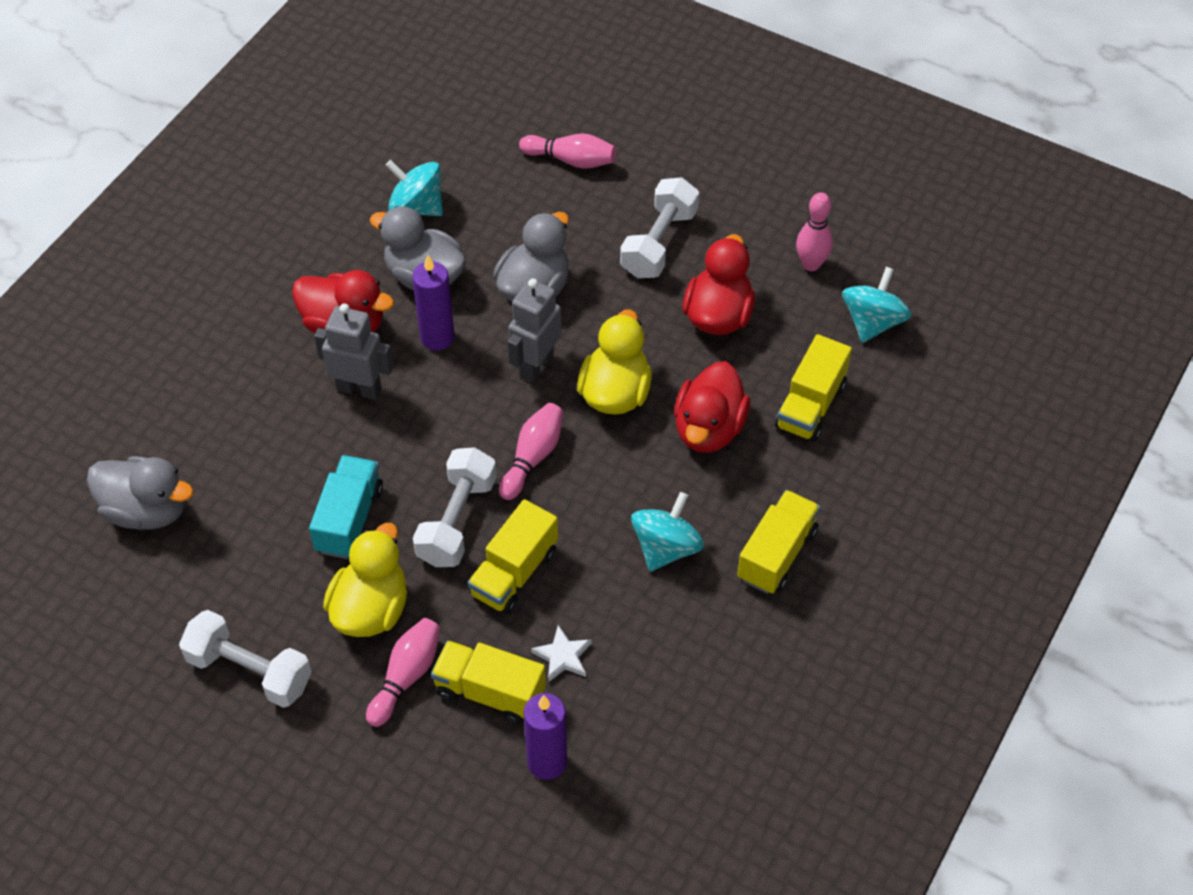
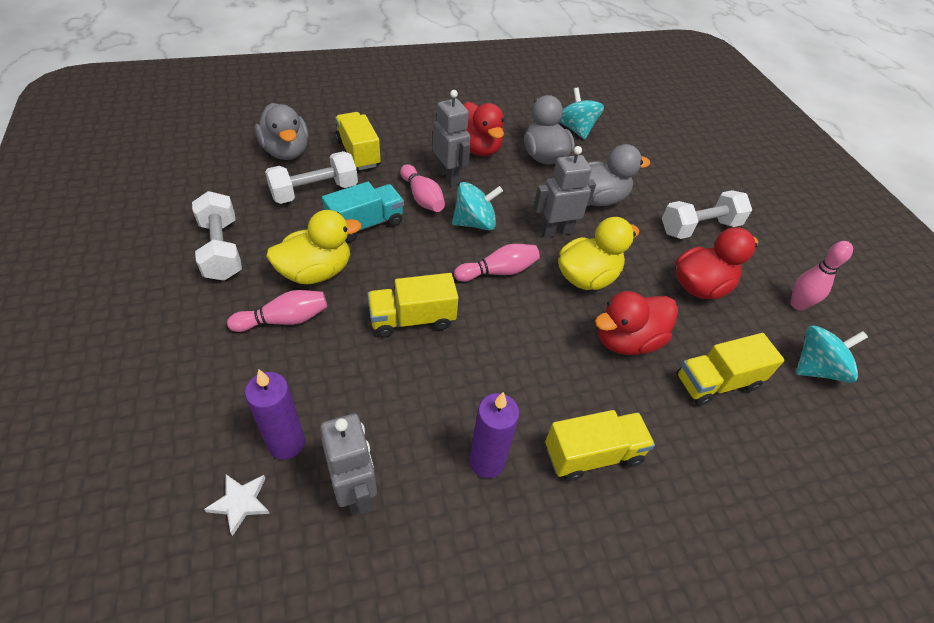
camera: 40 degrees right, 5 degrees down
(437, 337) = (517, 183): purple candle -> purple candle (487, 461)
(457, 521) = (417, 268): white dumbbell -> white dumbbell (315, 191)
(490, 692) = (313, 370): yellow truck -> yellow truck (358, 153)
(563, 656) = (379, 389): white star -> white star (240, 503)
(571, 160) = (686, 162): pink bowling pin -> pink bowling pin (422, 197)
(641, 742) = (355, 491): none -> grey robot
(666, 548) = (520, 384): turquoise spinning top -> turquoise spinning top (475, 223)

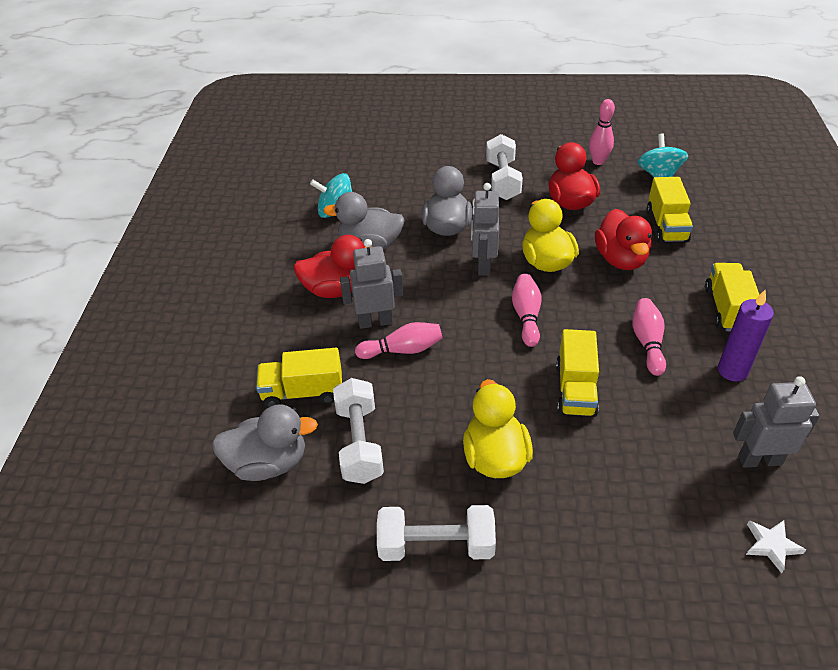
camera: 65 degrees left, 5 degrees down
(284, 320) = (559, 492): pink bowling pin -> pink bowling pin (647, 343)
(286, 443) = (711, 505): purple candle -> none
(365, 224) = (431, 404): turquoise truck -> none
(475, 223) = (455, 318): turquoise spinning top -> none

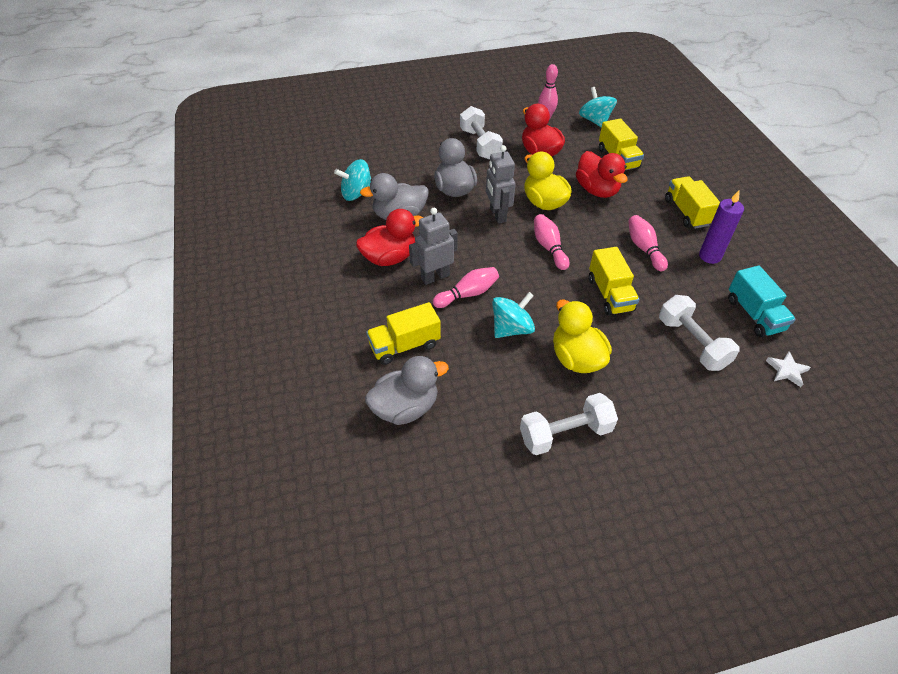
camera: 20 degrees left, 5 degrees up
(359, 443) = (470, 373): white dumbbell -> white dumbbell (692, 343)
(434, 402) = (511, 328): none -> turquoise spinning top
(759, 460) = (754, 314): grey robot -> turquoise truck

